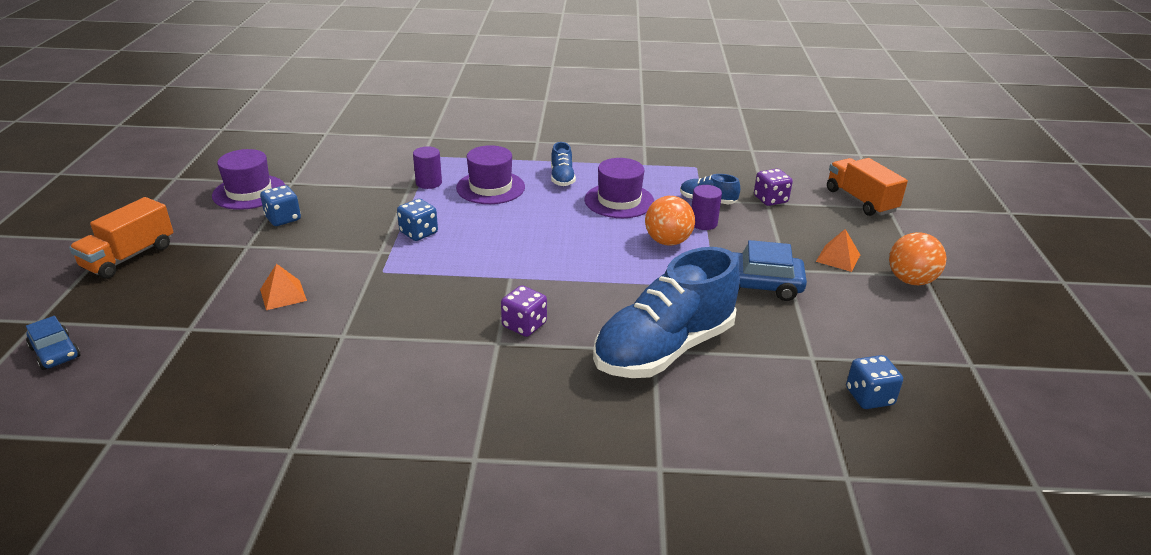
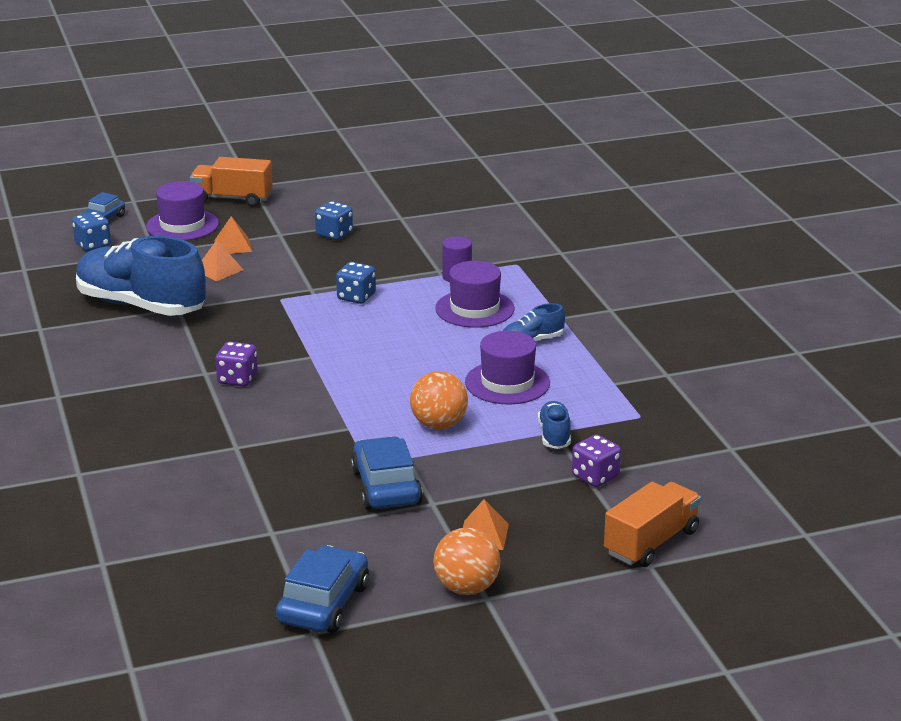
camera: 70 degrees right, 5 degrees down
(238, 276) = (233, 245): none -> orange pyramid
(249, 192) = (368, 206): purple hat -> purple hat (182, 225)
(664, 349) = (240, 452): blue shoe -> blue shoe (141, 306)
(703, 223) = (497, 440): purple cylinder -> none
(869, 397) = (223, 569): blue dice -> blue dice (93, 245)
(929, 351) = (323, 604): none -> blue car

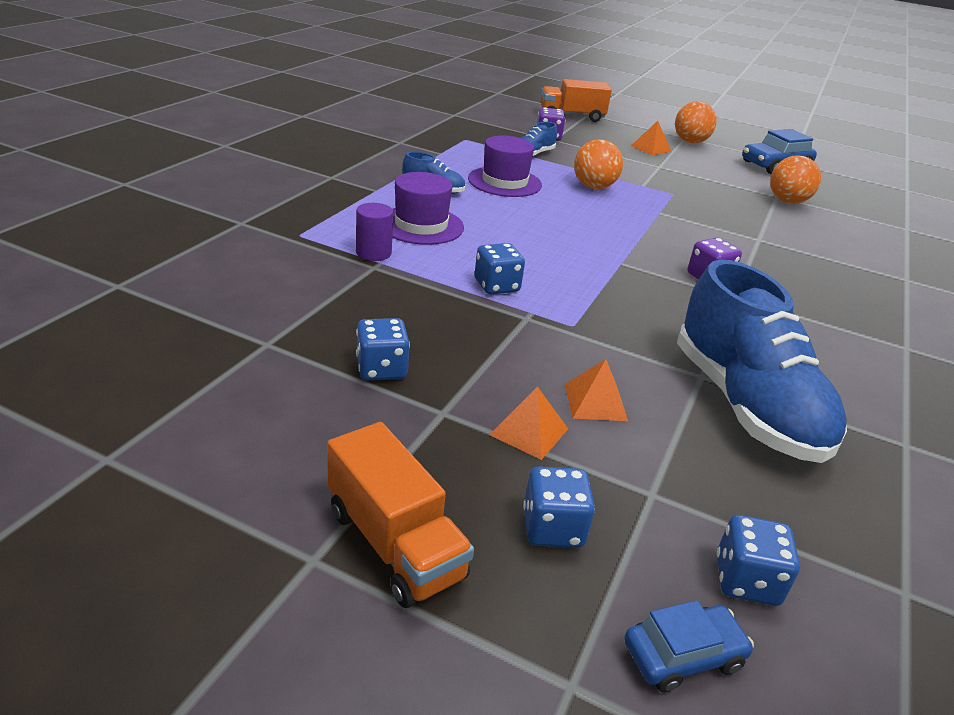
camera: 140 degrees left, 5 degrees up
(182, 225) = (553, 528): purple hat -> blue dice
(254, 529) = (787, 201): none -> orange ball
(386, 487) = (677, 181): blue car -> none

